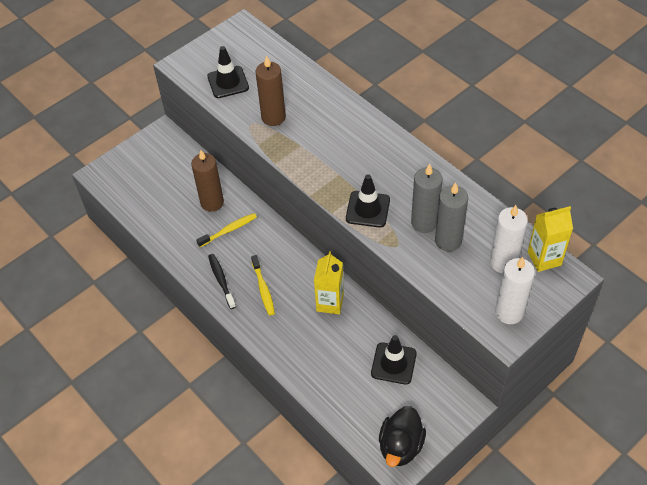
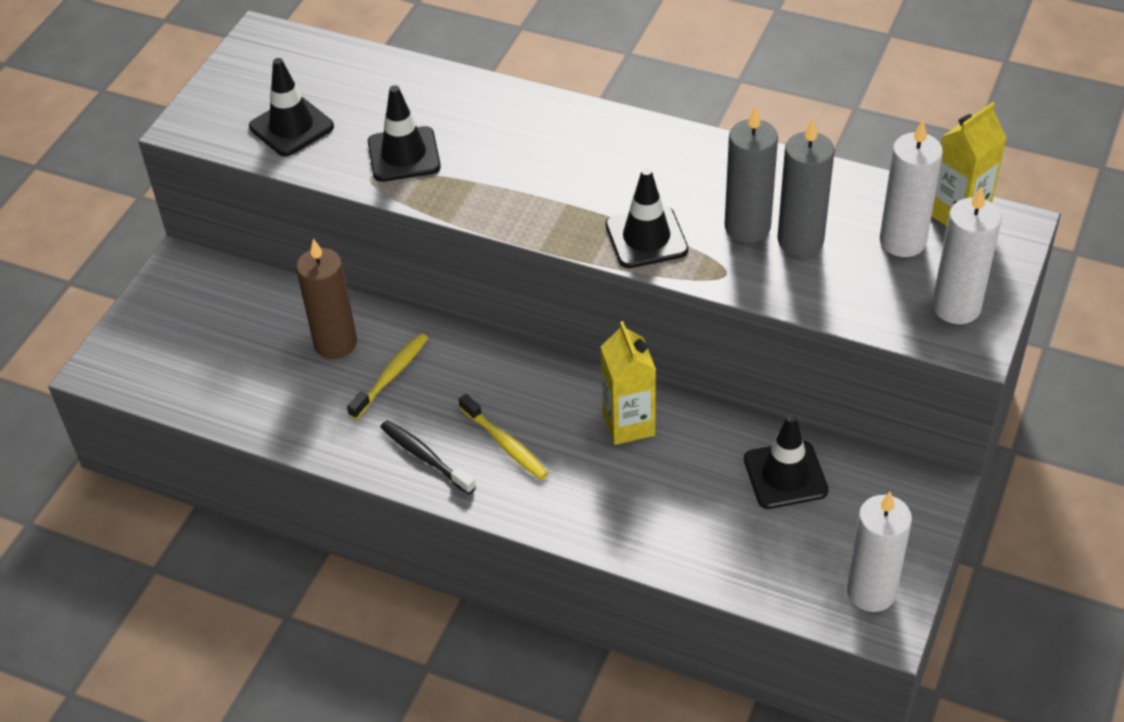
camera: 25 degrees left, 5 degrees down
(273, 117) = (404, 155): brown candle -> black traffic cone
(400, 446) = (871, 592): black duck -> white candle

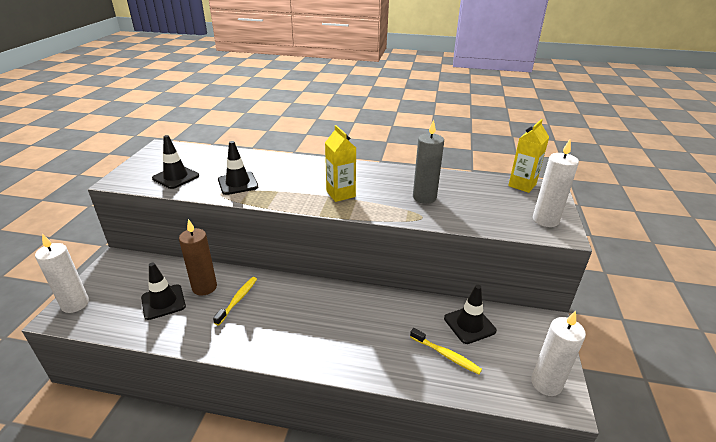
camera: 15 degrees left, 15 degrees down
(425, 457) = (262, 341): black toothbrush -> none
(505, 444) = (309, 328): yellow toothbrush -> yellow toothbrush (446, 355)
(628, 424) = (376, 309): yellow carton -> yellow carton (340, 194)
(646, 238) = (375, 206): black traffic cone -> black traffic cone (163, 302)
(800, 240) = (453, 200): grey candle -> none
(902, 241) = (502, 197): white candle -> white candle (75, 304)

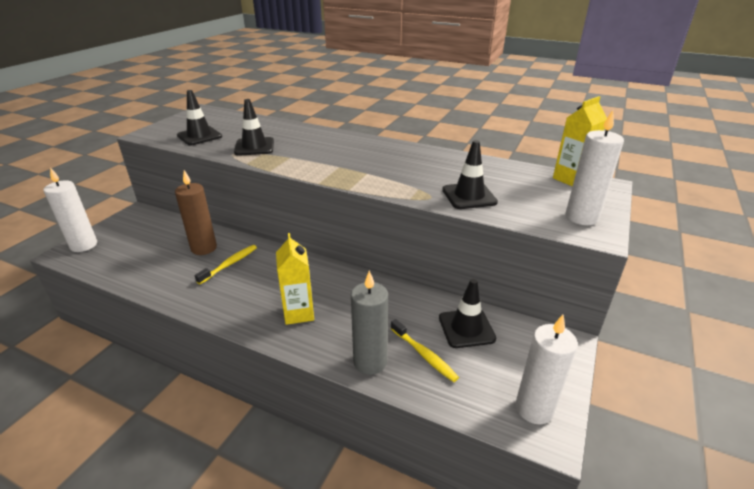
camera: 15 degrees right, 0 degrees up
(163, 302) = (160, 255): black traffic cone -> black traffic cone (469, 196)
(340, 194) = (353, 166): yellow carton -> yellow carton (298, 313)
(424, 197) = (444, 179): grey candle -> grey candle (370, 362)

